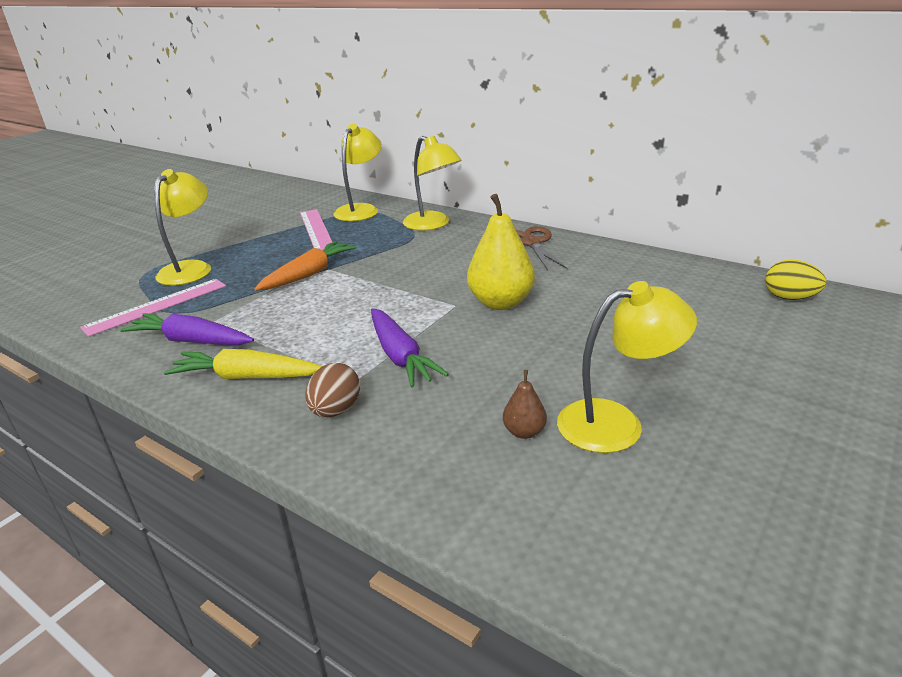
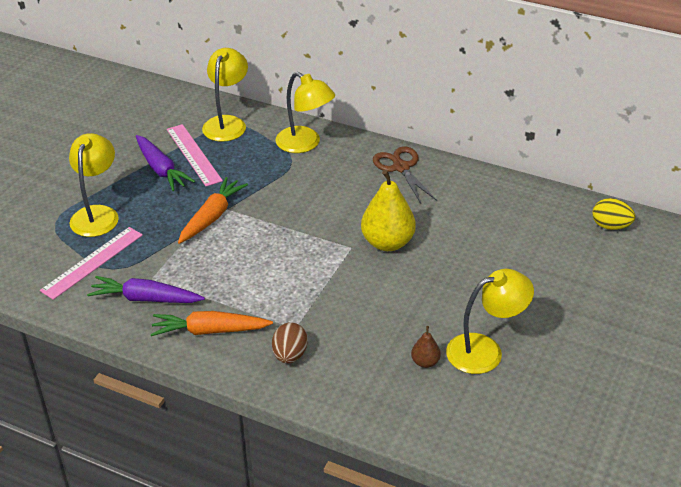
camera: 10 degrees left, 10 degrees up
(246, 377) = (209, 331): yellow carrot -> orange carrot
(400, 356) = (321, 303): purple carrot -> purple carrot (161, 169)

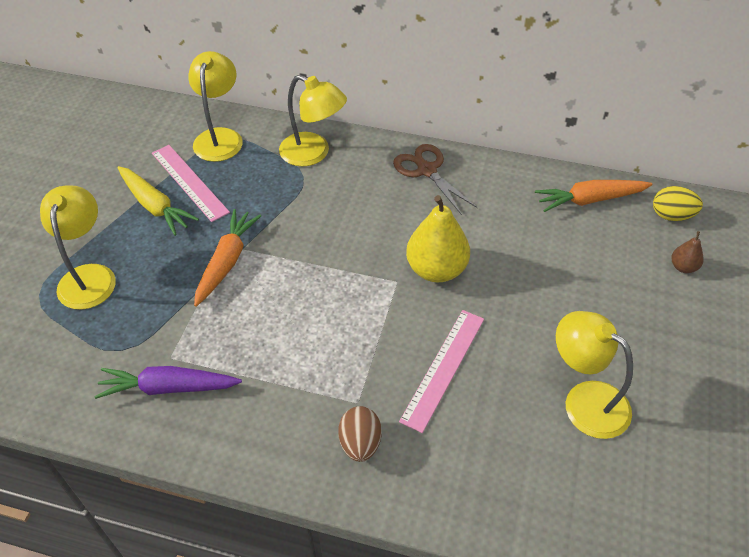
camera: 10 degrees left, 10 degrees up
(92, 262) = (94, 344): pink ruler -> pink ruler (443, 368)
(161, 169) = (155, 206): purple carrot -> yellow carrot
(209, 331) = (256, 422): orange carrot -> orange carrot (590, 200)
(425, 362) = (521, 428): brown pear -> brown pear (683, 267)
(485, 350) = (585, 400): yellow lamp -> yellow lamp turned 105 degrees counterclockwise

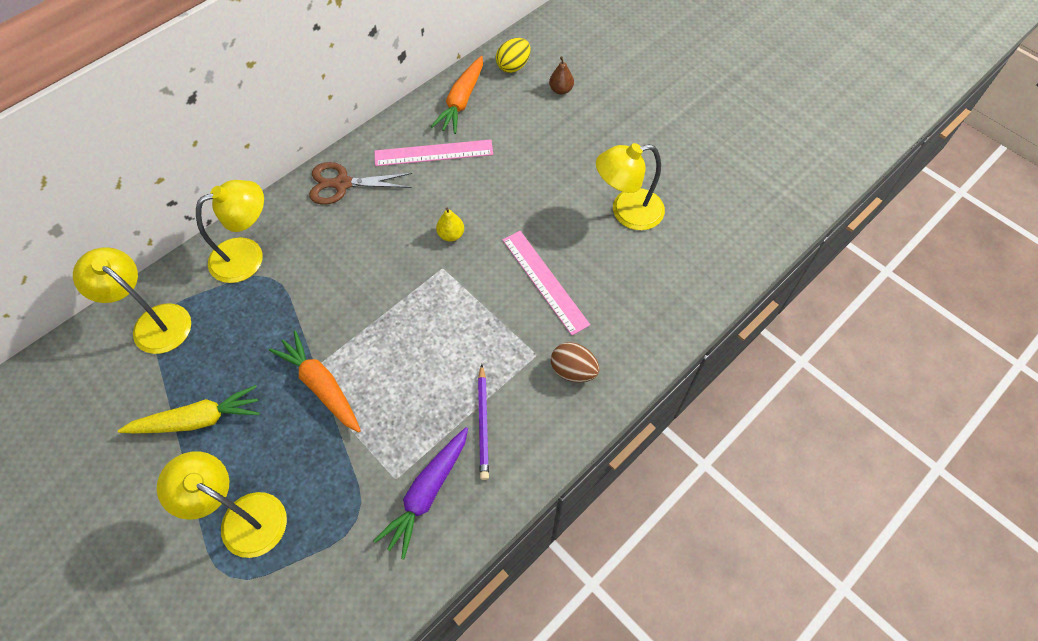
camera: 60 degrees left, 10 degrees up
(189, 182) = (192, 375): pink ruler -> pink ruler (433, 153)
(259, 395) = (483, 423): none -> purple pencil
(436, 269) = (451, 235): yellow pear -> yellow pear, size x0.48

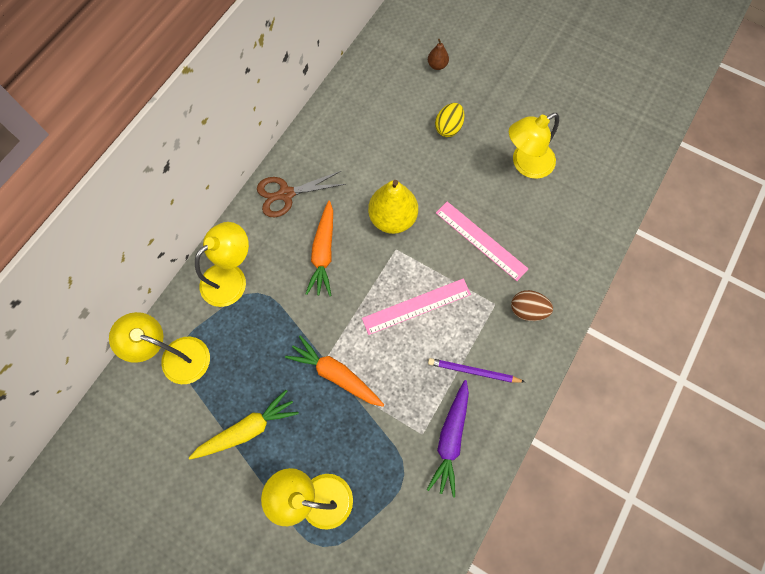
camera: 15 degrees left, 10 degrees up
(433, 153) = (352, 148): pink ruler -> pink ruler (416, 306)
(451, 235) = (392, 218): yellow pear -> yellow pear, size x2.09
(461, 101) = (358, 94): orange carrot -> orange carrot (323, 253)
(483, 423) = (473, 371): purple pencil -> purple pencil turned 120 degrees clockwise
(513, 66) = (390, 52): yellow egg -> yellow egg (448, 128)

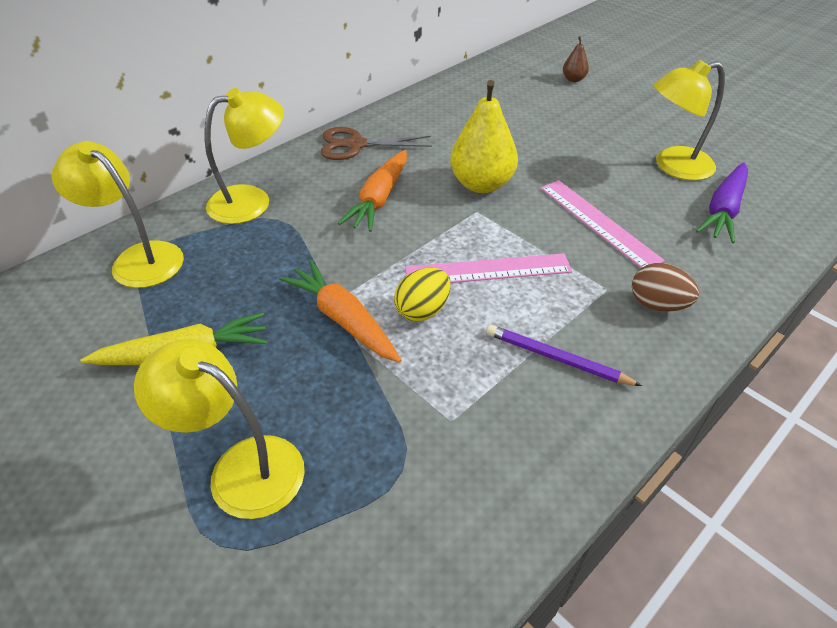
camera: 15 degrees right, 25 degrees down
(448, 128) = (576, 124): yellow egg -> yellow egg (422, 310)
(450, 439) = (497, 437): purple carrot -> purple carrot (723, 210)

